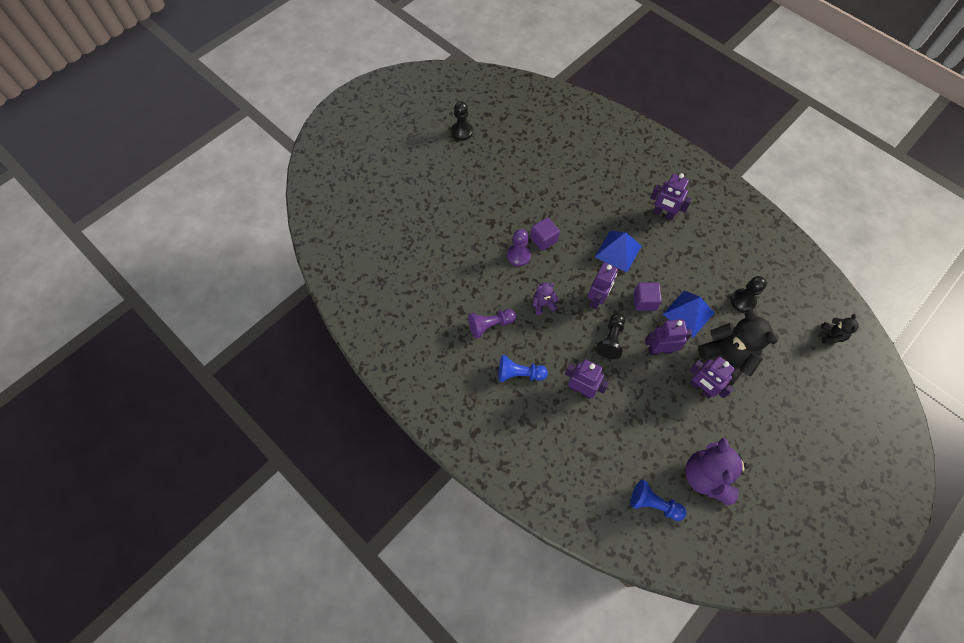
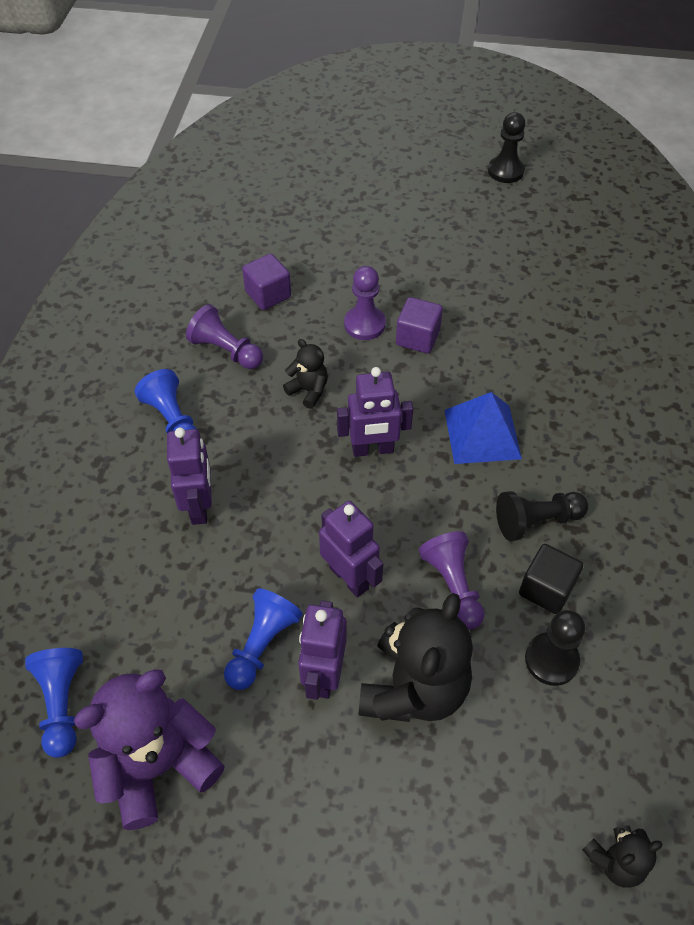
camera: 55 degrees right, 10 degrees down
(543, 304) = (308, 391): purple teddy bear -> black teddy bear
(611, 340) = (315, 502): black pawn -> black pawn (536, 521)
(644, 301) = (422, 513): purple cube -> purple cube (268, 294)
(663, 214) = (611, 458): purple robot -> none
(672, 404) = (262, 645): none -> blue pawn
(688, 313) = (453, 586): blue pyramid -> purple pawn
(710, 281) = (546, 589): none -> black cube

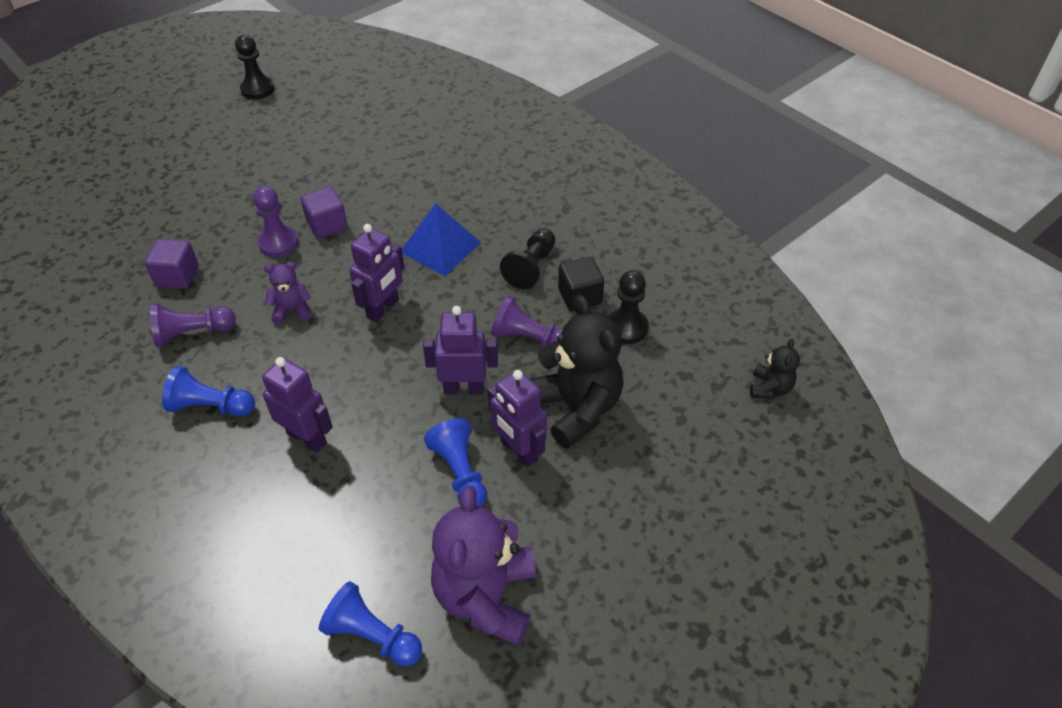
camera: 50 degrees left, 5 degrees down
(308, 391) = (292, 310): black teddy bear -> purple teddy bear

